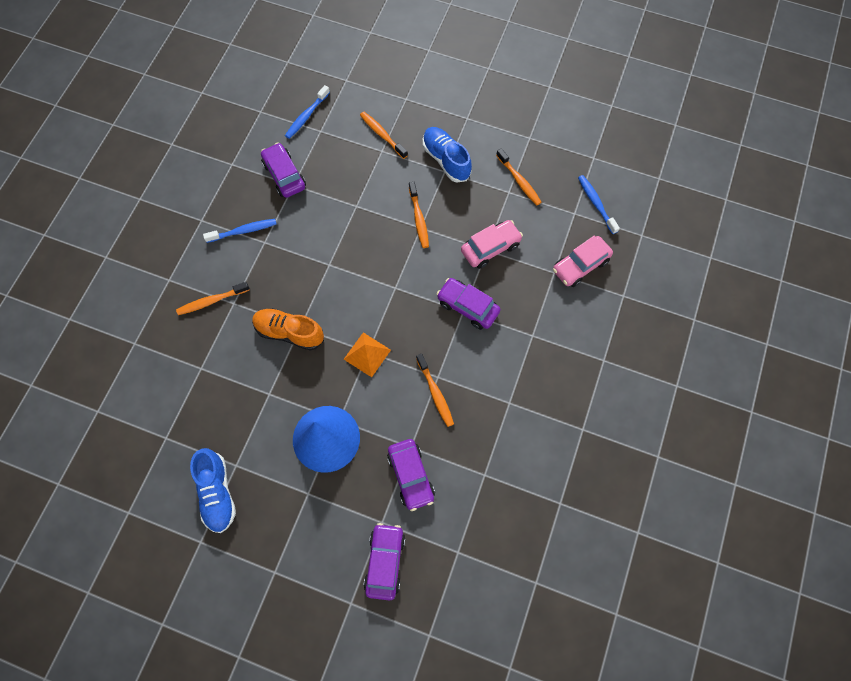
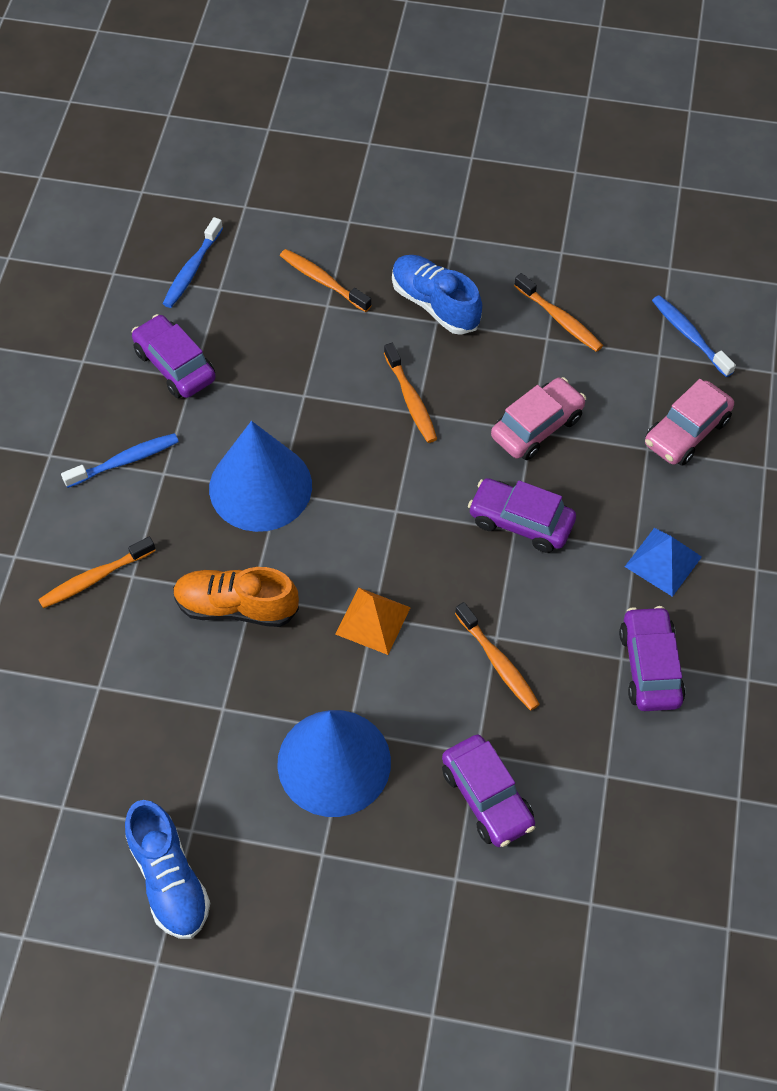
camera: 10 degrees left, 10 degrees down
(319, 259) = (260, 486): none -> blue cone
(385, 561) = (475, 939): purple car -> purple car (650, 666)
(548, 346) = (663, 561): none -> blue pyramid

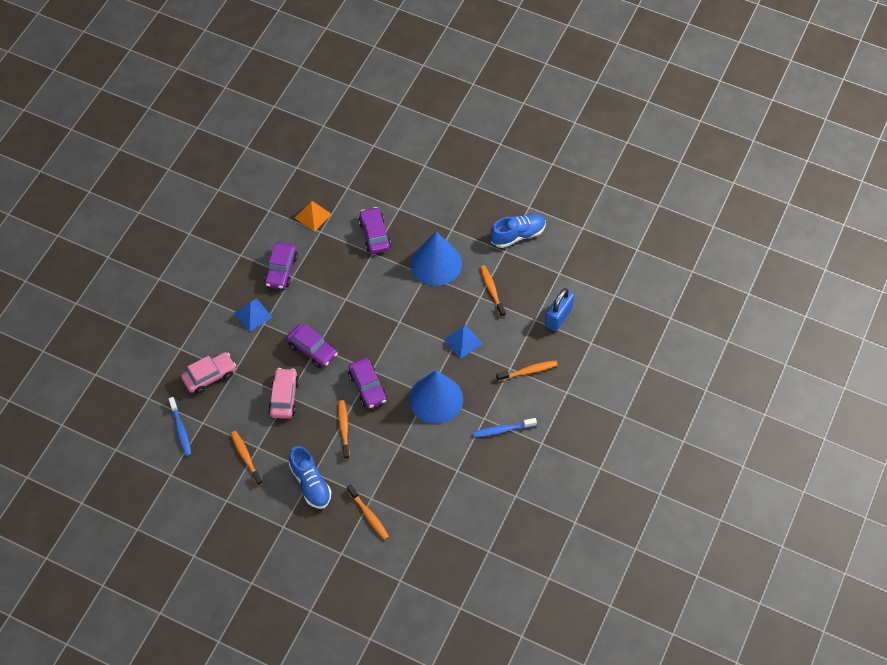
camera: 165 degrees left, 0 degrees up
(50, 704) = (558, 317): none -> blue padlock
(169, 879) = (518, 235): blue shoe -> blue shoe turned 75 degrees clockwise
(175, 365) = (465, 480): purple car -> purple car (367, 387)
(192, 270) = (442, 541): blue toothbrush -> none
(236, 606) = (462, 341): orange shoe -> blue pyramid
(373, 620) = (400, 320): orange pyramid -> orange pyramid (313, 216)
(498, 662) = (349, 287): orange toothbrush -> orange toothbrush (492, 290)
(537, 427) = (284, 397): pink car -> pink car turned 120 degrees clockwise

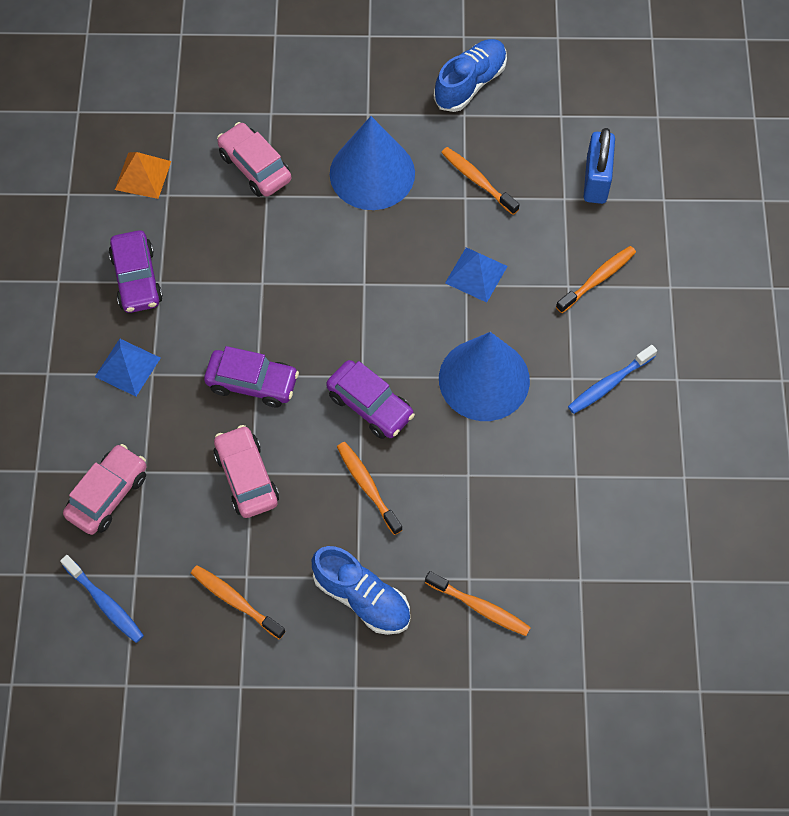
camera: 25 degrees left, 5 degrees up
(375, 235) = (255, 167): purple car -> pink car

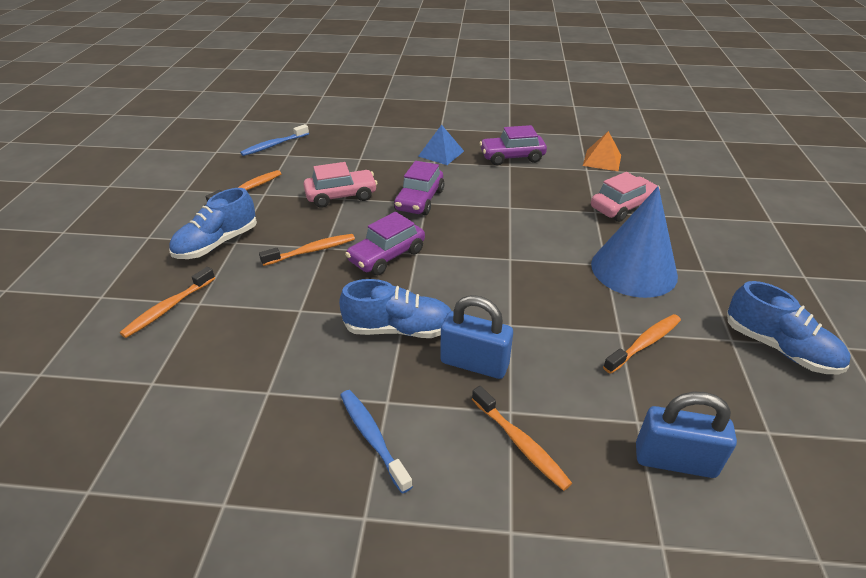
camera: 95 degrees right, 25 degrees down
(108, 495) = (348, 146): pink car -> none
(476, 274) = (523, 333): blue pyramid -> none
(484, 379) = (399, 329): blue cone -> blue shoe
(519, 313) = (474, 363): none -> blue padlock

